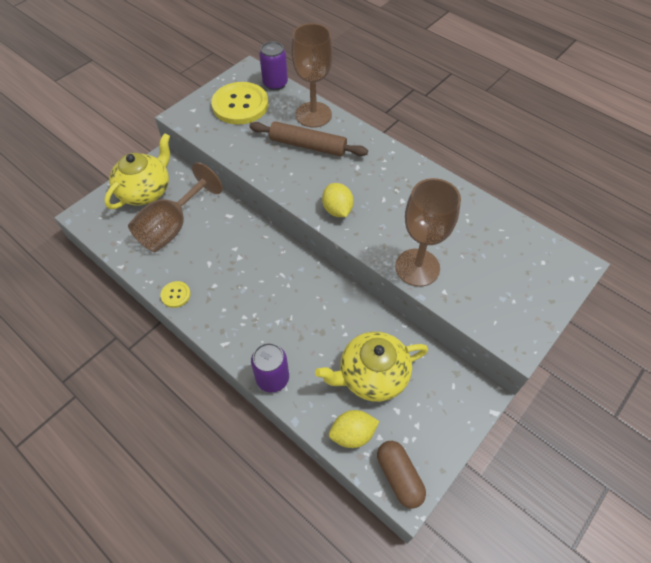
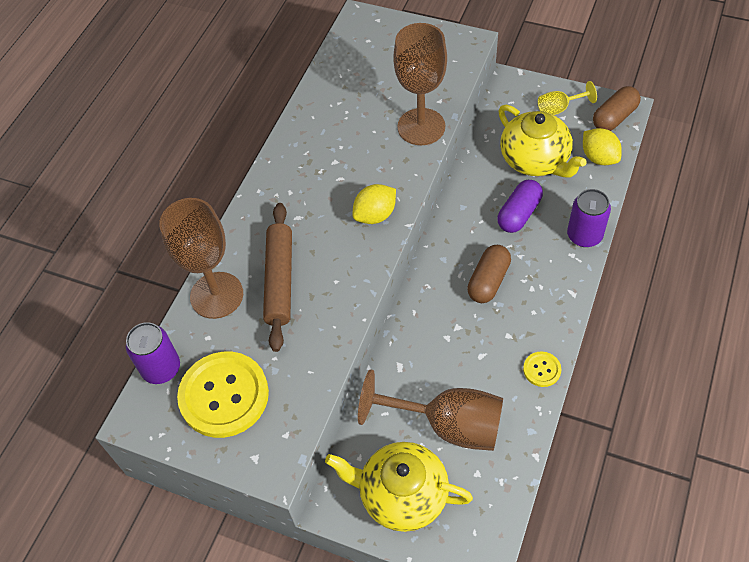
camera: 105 degrees left, 0 degrees up
(266, 290) = (488, 281): none -> brown capsule
(318, 337) = (519, 214): none -> purple capsule
(429, 426) = (559, 109): none -> yellow goblet

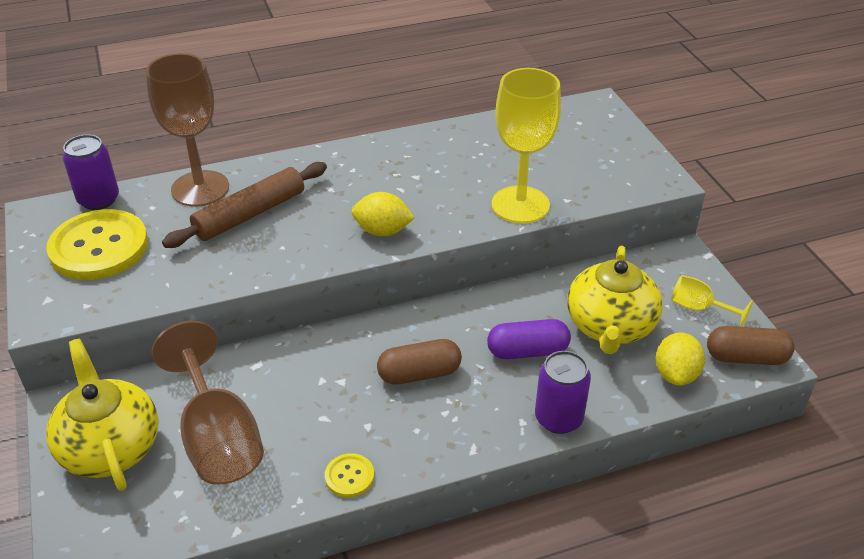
camera: 45 degrees right, 15 degrees down
(421, 127) = (520, 205): brown goblet -> yellow goblet

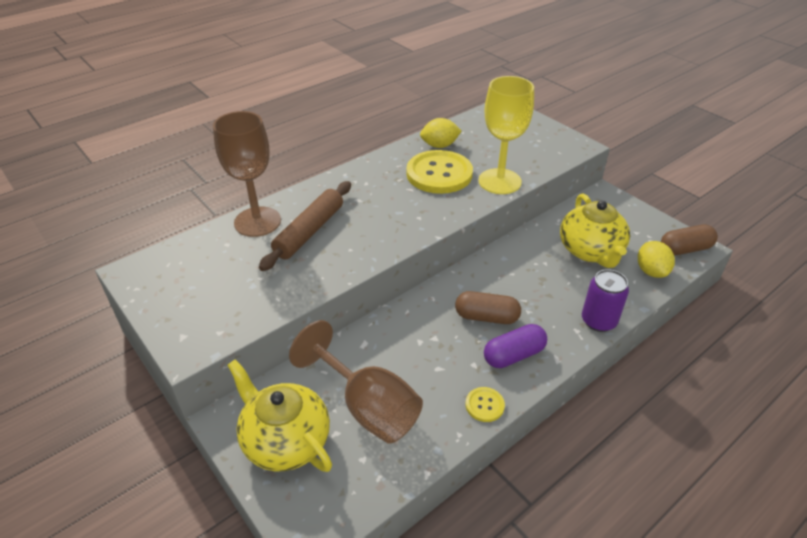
camera: 20 degrees left, 0 degrees up
(98, 199) = (178, 248): purple can -> none
(99, 247) = (201, 285): yellow button -> yellow button (439, 174)
(382, 231) = (417, 221): yellow lemon -> yellow lemon (439, 145)
(419, 374) = (486, 317): brown capsule -> brown capsule turned 45 degrees clockwise
(527, 351) = (549, 281): purple capsule -> purple capsule (514, 355)
(699, 308) = (636, 225): yellow goblet -> none

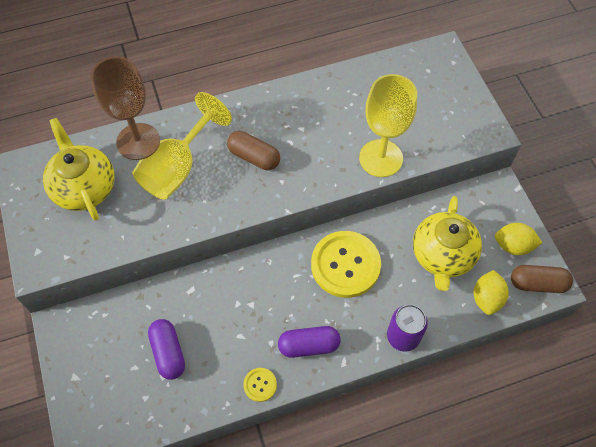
camera: 20 degrees right, 20 degrees up
(285, 441) = (95, 360): yellow teapot -> yellow teapot (84, 187)
(309, 231) = (177, 168): brown rolling pin -> yellow goblet
(368, 407) = (168, 352): brown goblet -> purple capsule
(439, 145) = (346, 90): yellow lemon -> yellow lemon (513, 246)
(439, 174) = (327, 130): yellow button -> yellow button (345, 265)
(486, 317) = (306, 298): brown capsule -> brown capsule (254, 157)

